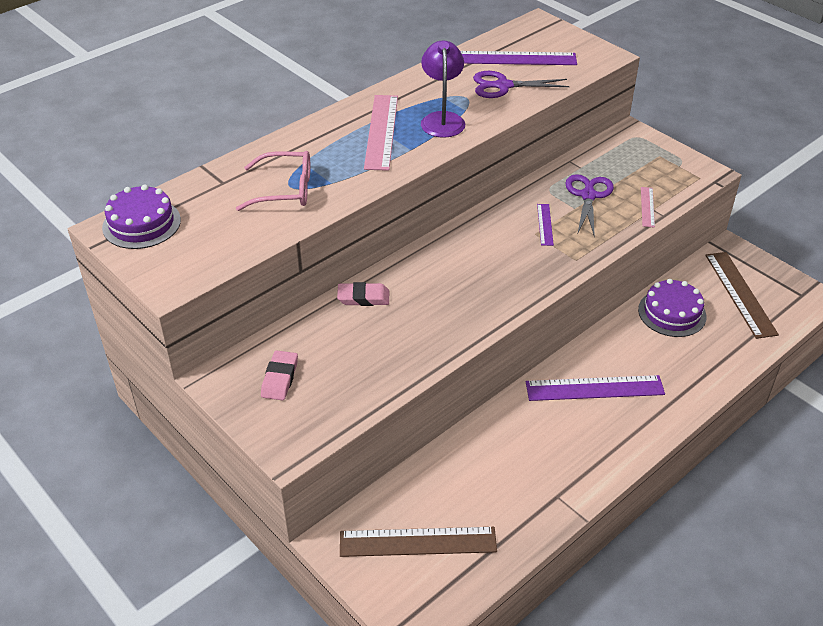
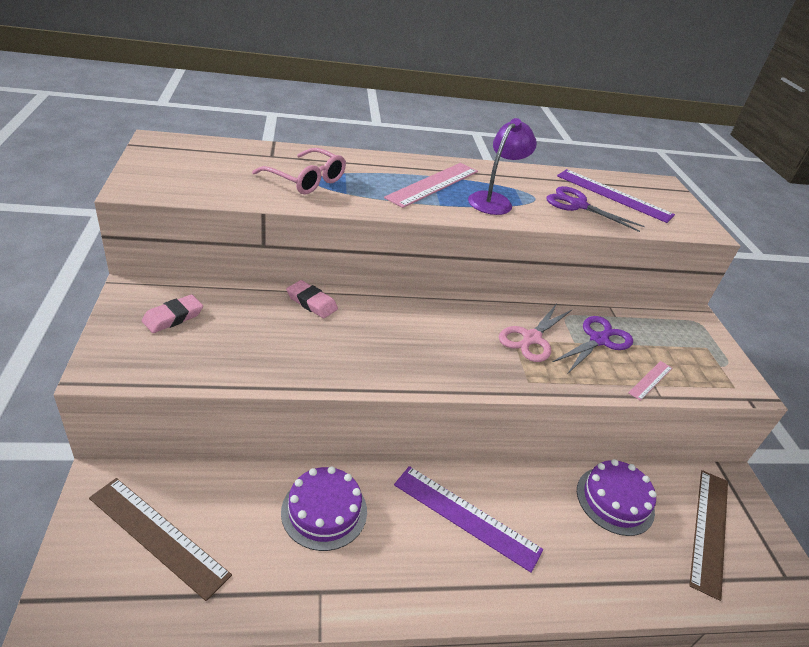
camera: 30 degrees right, 5 degrees down
(141, 224) = (181, 149): purple cake -> purple cake (324, 511)
(545, 224) = (531, 339): purple ruler -> pink scissors

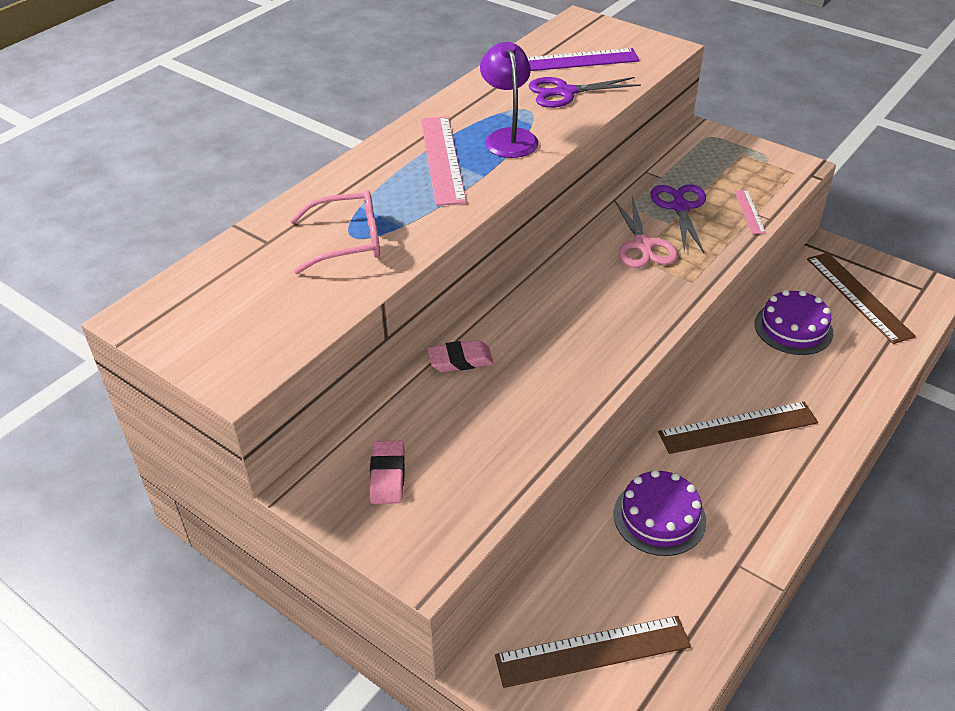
camera: 40 degrees left, 5 degrees up
(466, 516) = (738, 427): purple ruler -> brown ruler

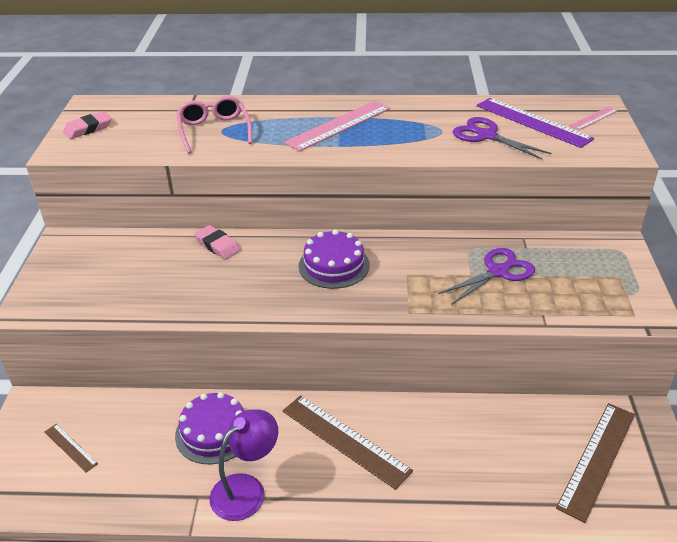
camera: 55 degrees right, 5 degrees down
(347, 241) = (214, 131): pink glasses -> pink glasses turned 150 degrees counterclockwise
(387, 476) = (92, 263): pink eraser -> pink eraser (88, 129)
(508, 137) = (396, 137): purple lamp -> purple lamp (246, 489)
(592, 651) = (70, 447): brown ruler -> brown ruler, size x0.51
(643, 246) = (425, 272): pink scissors -> none
(749, 211) = (540, 309): pink ruler -> pink ruler (593, 118)
(793, 328) = (502, 430): purple cake -> purple cake (334, 265)

